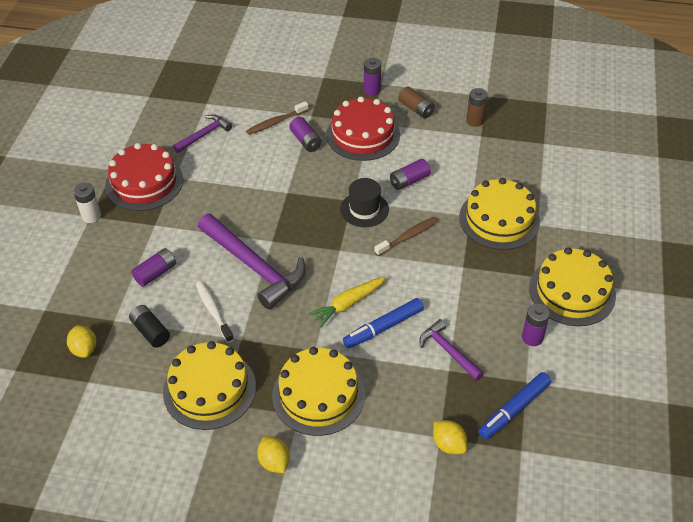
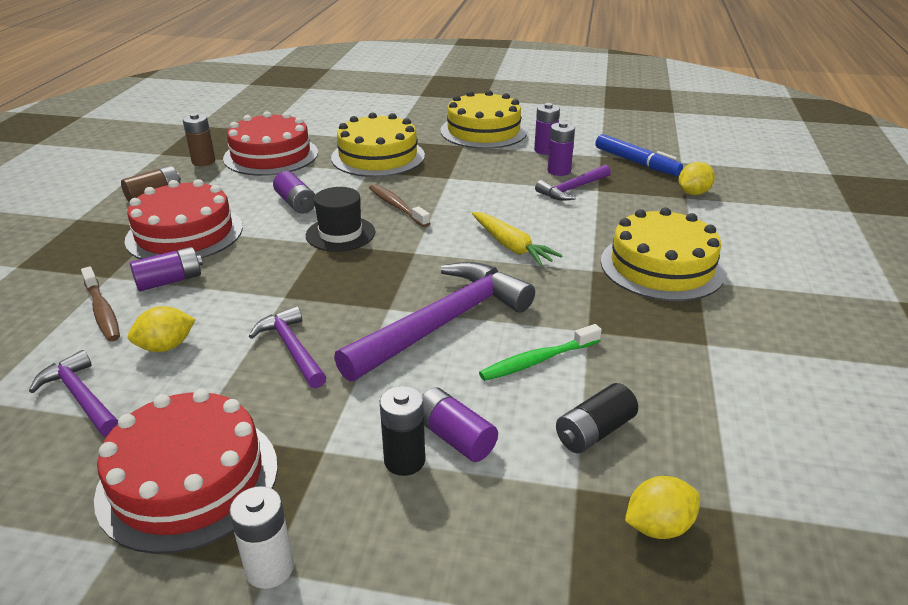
camera: 90 degrees left, 15 degrees down
(143, 254) = (404, 460): none -> black battery
(209, 389) = (689, 356): yellow cake -> none
(213, 311) = (537, 360): white toothbrush -> green toothbrush
(235, 203) = (292, 349): none -> purple hammer
(274, 462) = (777, 297): yellow lemon -> yellow lemon (166, 346)
(372, 90) = (86, 225): purple battery -> purple battery (559, 171)
(383, 327) = (546, 224): blue marker -> none
(492, 155) = (271, 155): none -> red cake

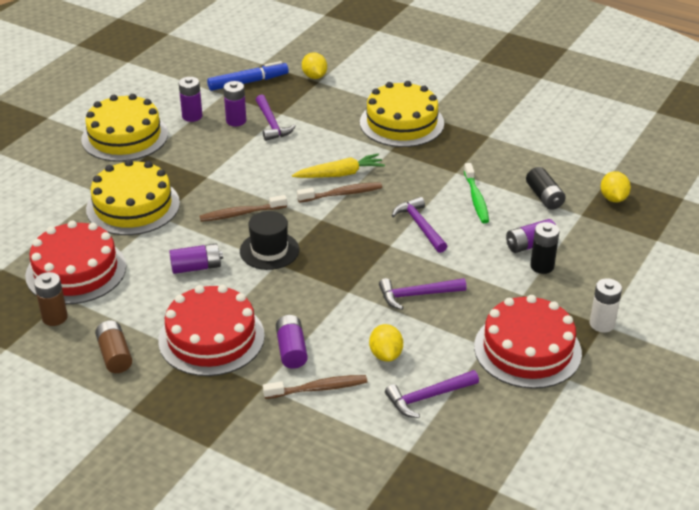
camera: 70 degrees left, 5 degrees up
(442, 323) = (420, 226): purple hammer -> purple hammer, size x0.53
(473, 255) = (342, 194): none -> brown toothbrush

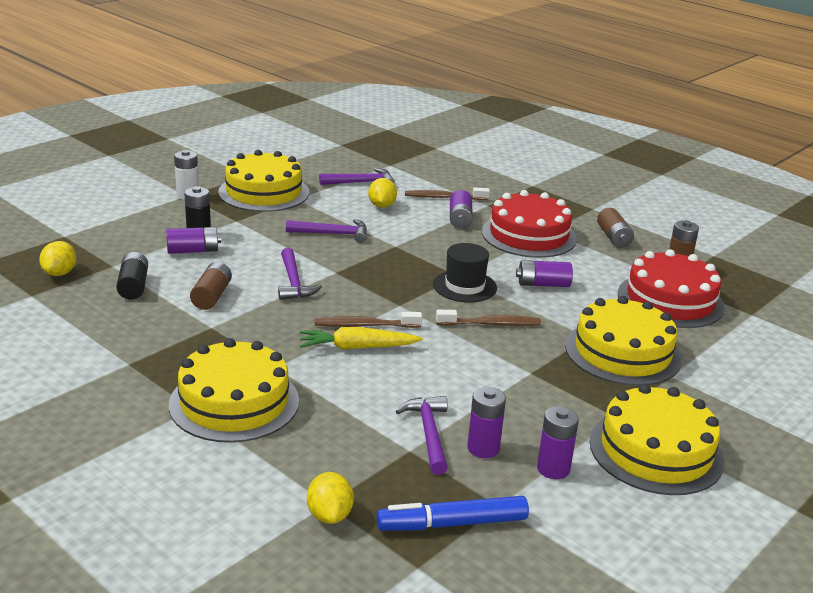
camera: 170 degrees left, 10 degrees down
(476, 199) = (211, 296): green toothbrush -> brown battery
(527, 349) = (264, 192): red cake -> yellow cake

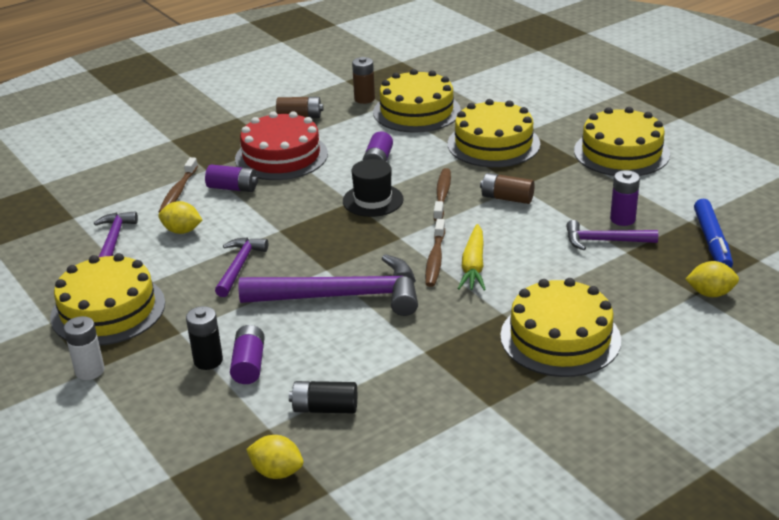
camera: 75 degrees left, 5 degrees up
(211, 296) = (361, 351): brown battery -> brown battery (507, 198)
(294, 282) = (342, 296): purple hammer -> purple hammer, size x1.87
(553, 469) = (645, 194): purple battery -> none
(670, 300) = (416, 111): red cake -> yellow cake

